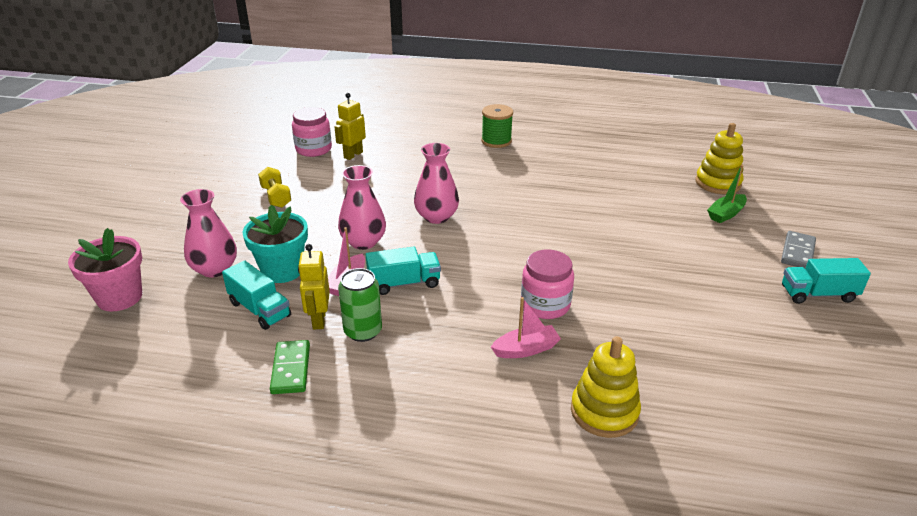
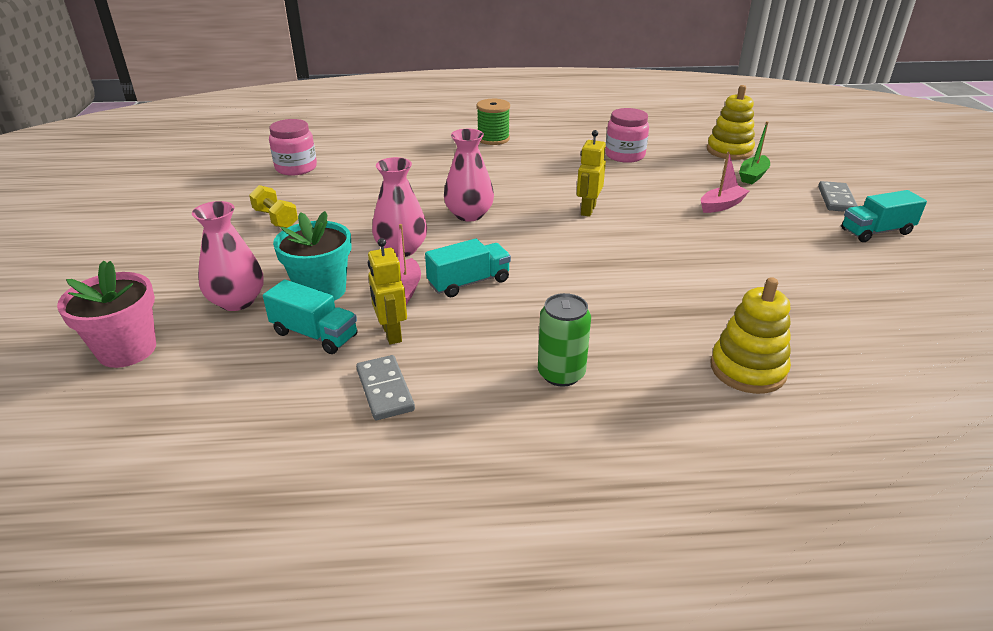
camera: 15 degrees left, 0 degrees up
(290, 369) = (385, 390): green domino -> grey domino
(353, 155) = (344, 168): yellow robot -> yellow robot (587, 210)
(363, 331) = (448, 337): green can -> green can (561, 374)
(526, 349) = (634, 325): pink boat -> pink boat (721, 205)
(545, 305) = (629, 280): pink jar -> pink jar (625, 155)

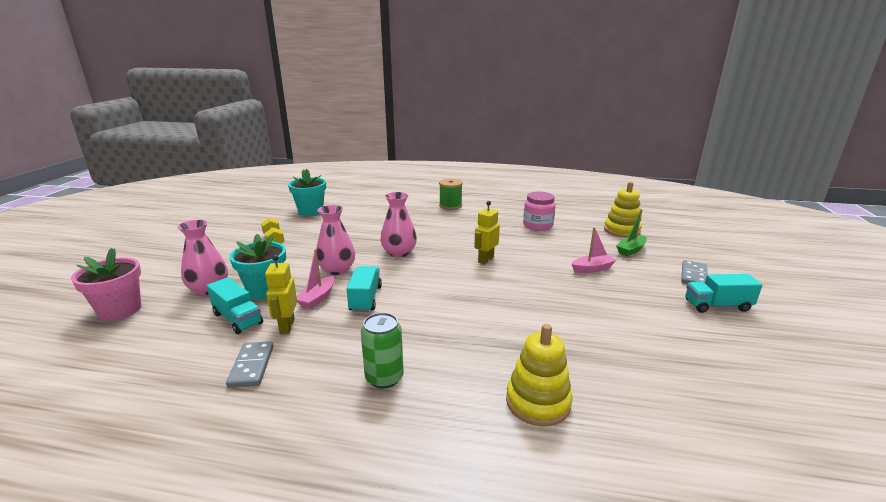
camera: 15 degrees right, 10 degrees down
(296, 168) = (311, 211): pink jar -> turquoise flower pot
(469, 282) = (365, 299): turquoise truck -> turquoise truck turned 75 degrees counterclockwise

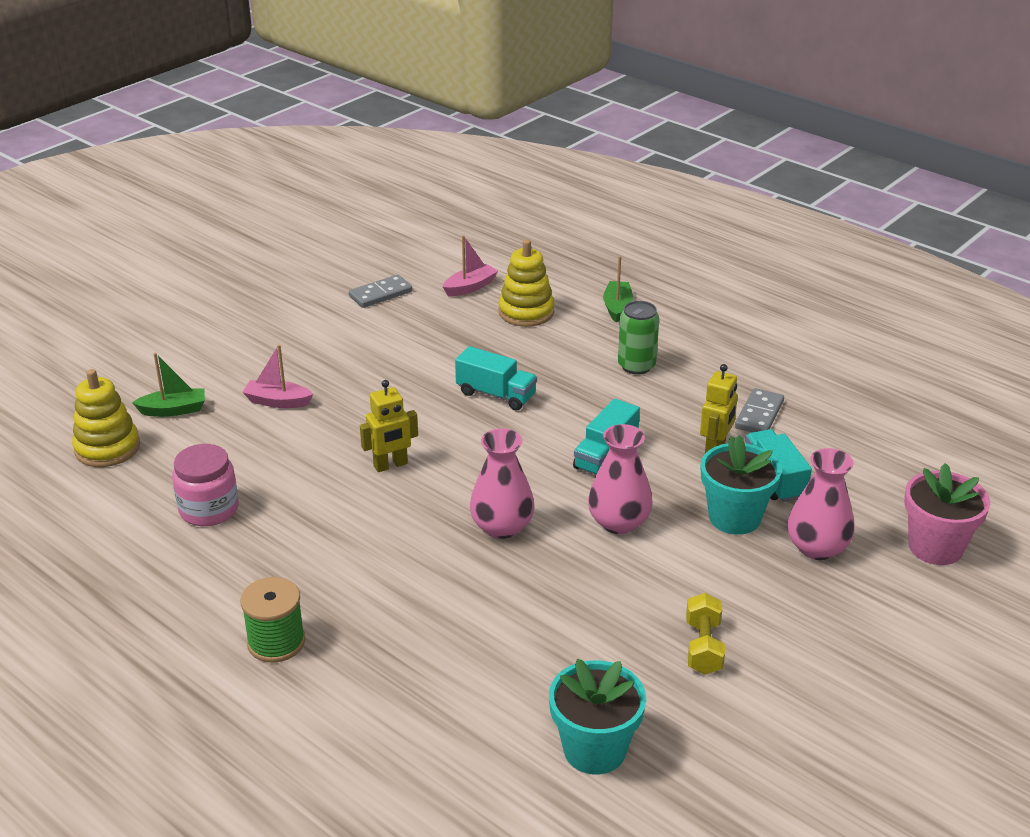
camera: 150 degrees left, 10 degrees up
(317, 298) = (666, 477): pink boat -> pink boat (470, 287)
(454, 453) = (617, 307): none -> green boat
(694, 276) = (184, 353): grey domino -> grey domino (380, 294)
(717, 305) = (238, 320): turquoise truck -> turquoise truck (496, 394)

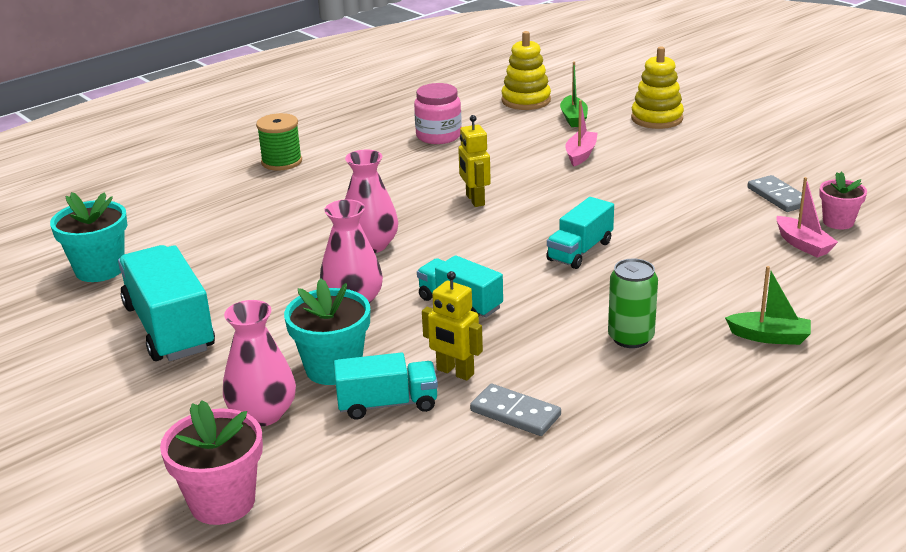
camera: 100 degrees right, 5 degrees down
(428, 270) = (838, 222): none -> pink flower pot
(526, 312) = (749, 275): yellow stacking toy -> yellow stacking toy (657, 118)
(703, 647) = (169, 328): yellow dumbbell -> turquoise truck

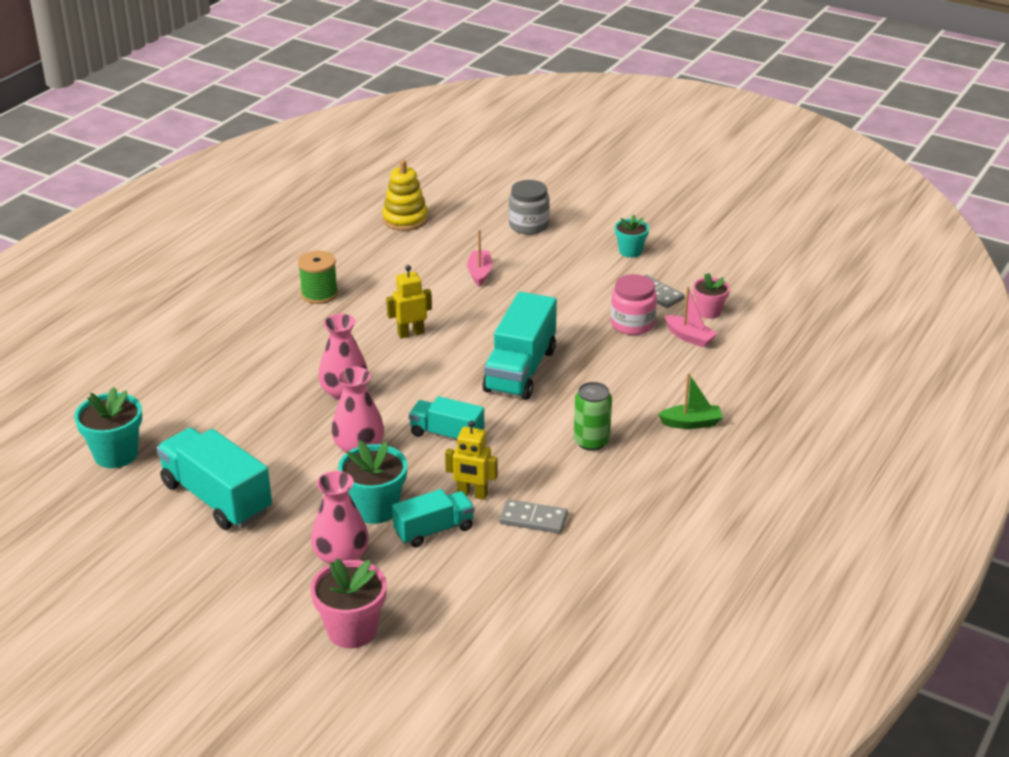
camera: 20 degrees left, 5 degrees up
(281, 162) = (214, 318): green spool -> green spool (319, 294)
(438, 136) = (345, 269): pink jar -> pink jar (632, 324)
(475, 200) = (410, 333): yellow robot -> yellow robot turned 105 degrees clockwise
(573, 118) = (456, 234): green boat -> none
(580, 251) = (520, 370): turquoise truck -> turquoise truck, size x1.67
(657, 118) = (528, 225): yellow stacking toy -> grey jar
(764, 153) = (630, 251): none -> turquoise flower pot

